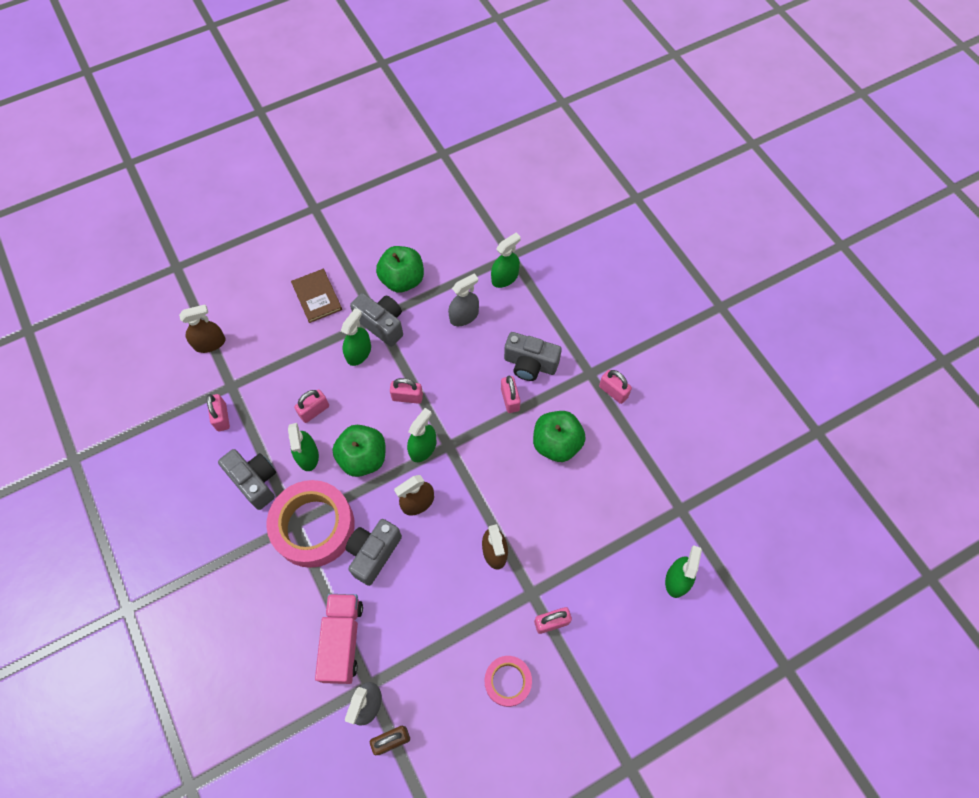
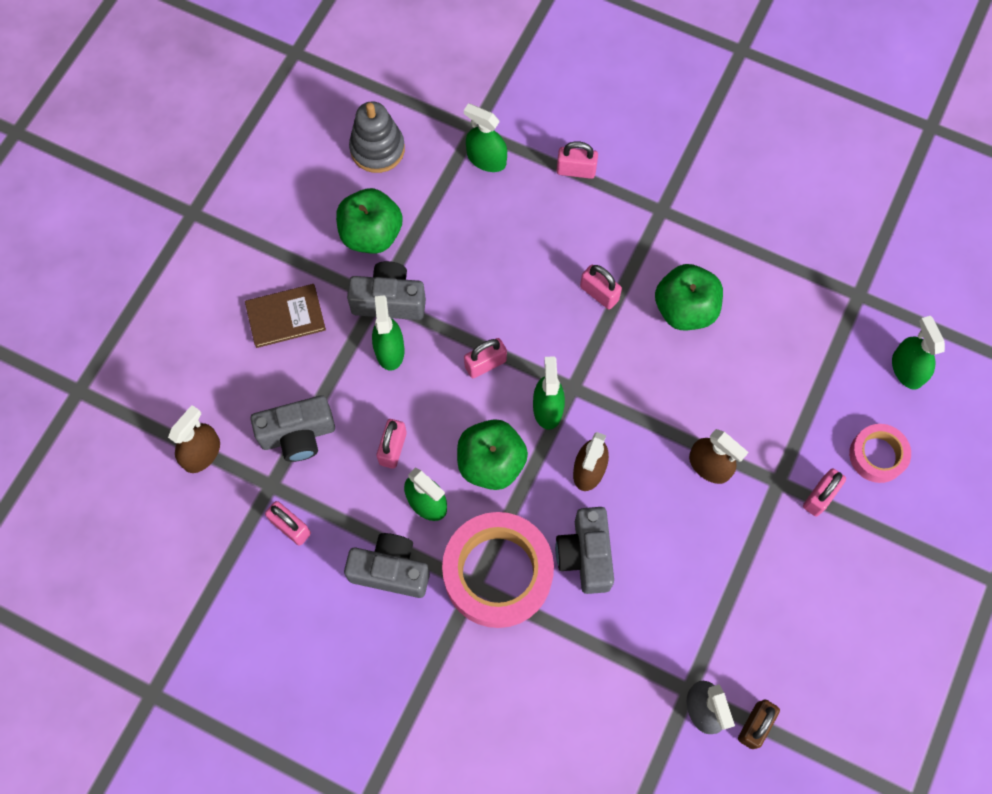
camera: 35 degrees left, 5 degrees up
(317, 297) = (285, 317): brown book -> brown book turned 45 degrees counterclockwise
(342, 640) = (626, 666): pink truck -> none
(445, 234) = (377, 149): none -> grey stacking toy
(464, 316) = (475, 232): grey spray bottle -> none
(505, 277) = (486, 159): green spray bottle -> green spray bottle turned 75 degrees counterclockwise
(507, 681) = (822, 585): pink tape -> pink tape (877, 455)
(530, 364) = (590, 240): grey camera -> grey camera (298, 435)
(613, 391) = (700, 214): pink padlock -> pink padlock (576, 170)

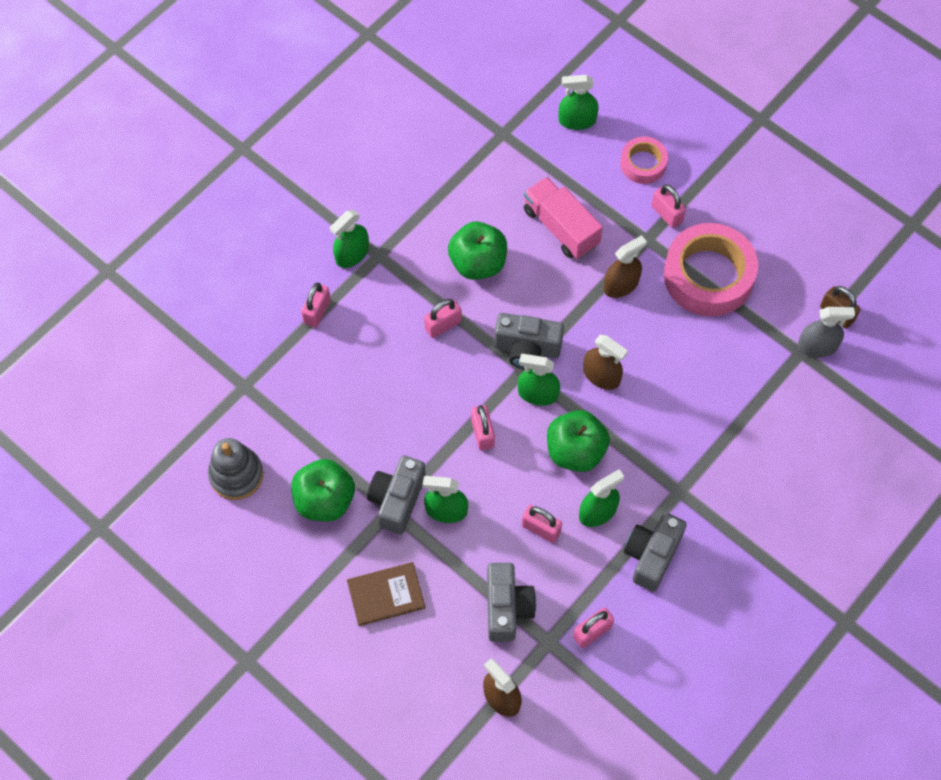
camera: 75 degrees left, 5 degrees down
(285, 317) = (386, 595): brown book -> brown book turned 75 degrees clockwise
(486, 159) = (280, 383): green spray bottle -> green spray bottle (352, 254)
(498, 573) = (673, 470): pink tape -> pink tape (708, 276)
(585, 555) = (674, 398): grey camera -> grey camera (527, 349)
(760, 384) = (561, 227): none -> pink truck

